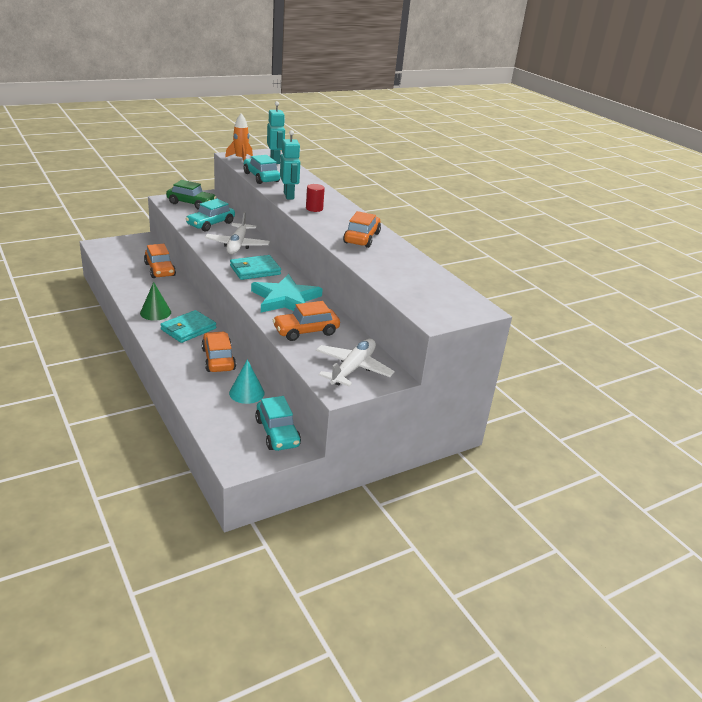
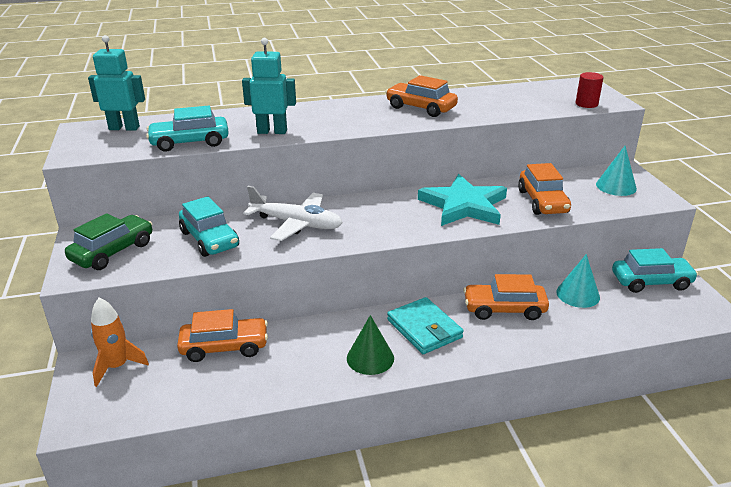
camera: 70 degrees left, 0 degrees up
(240, 159) = (95, 150): orange rocket -> orange rocket (117, 366)
(255, 270) = (381, 218): turquoise wallet -> none
(314, 208) = (324, 122): red cylinder -> red cylinder (586, 104)
(353, 368) = (616, 186): white plane -> turquoise cone

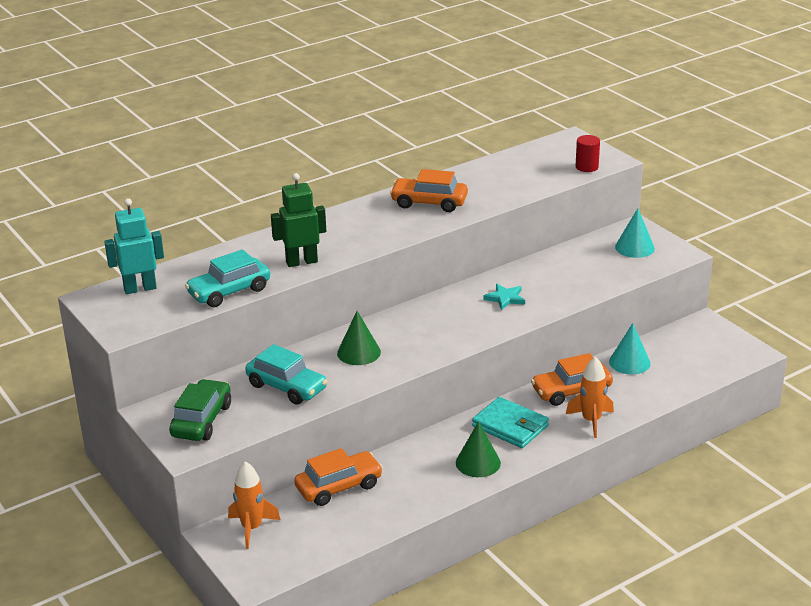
camera: 20 degrees left, 0 degrees up
(272, 131) = (301, 262): turquoise robot -> green robot
(297, 224) = (359, 352): white plane -> green cone
(464, 205) = (505, 298): turquoise star -> turquoise star, size x0.46
(510, 344) = (591, 421): none -> orange rocket
(542, 202) = (575, 279): orange car -> none
(651, 282) = (688, 335): turquoise car -> none

